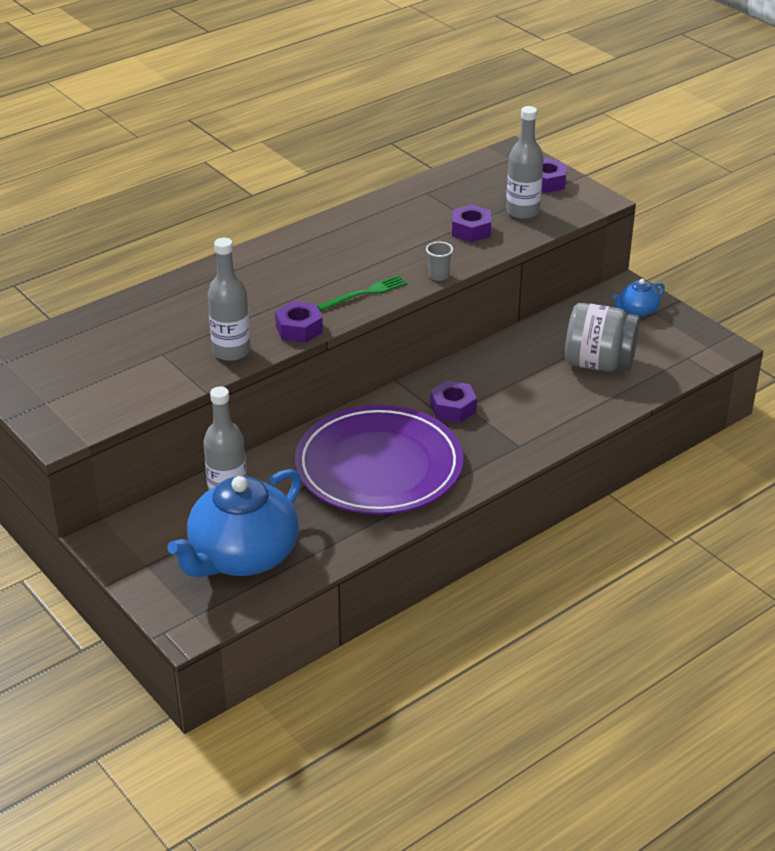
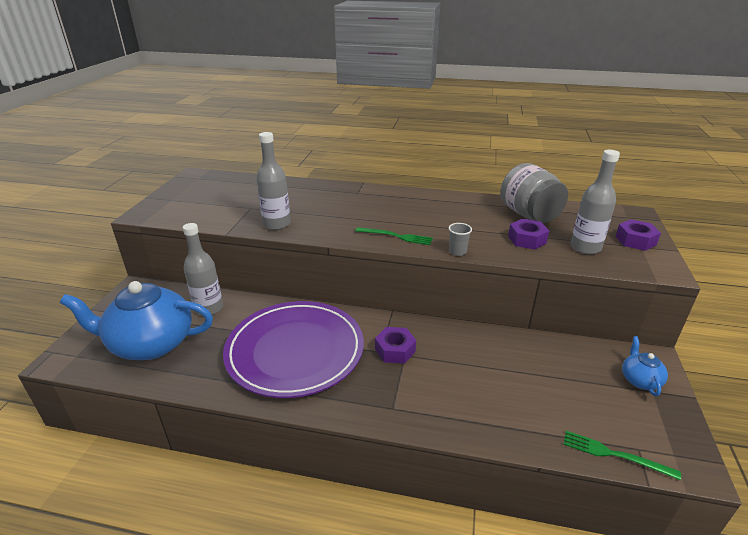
camera: 50 degrees right, 5 degrees down
(299, 329) = (327, 233): purple nut -> none
(598, 363) = (546, 396): grey jar -> grey jar (529, 215)
(637, 310) = (639, 380): blue teapot -> blue teapot turned 75 degrees clockwise
(680, 371) = (614, 454): none -> green fork

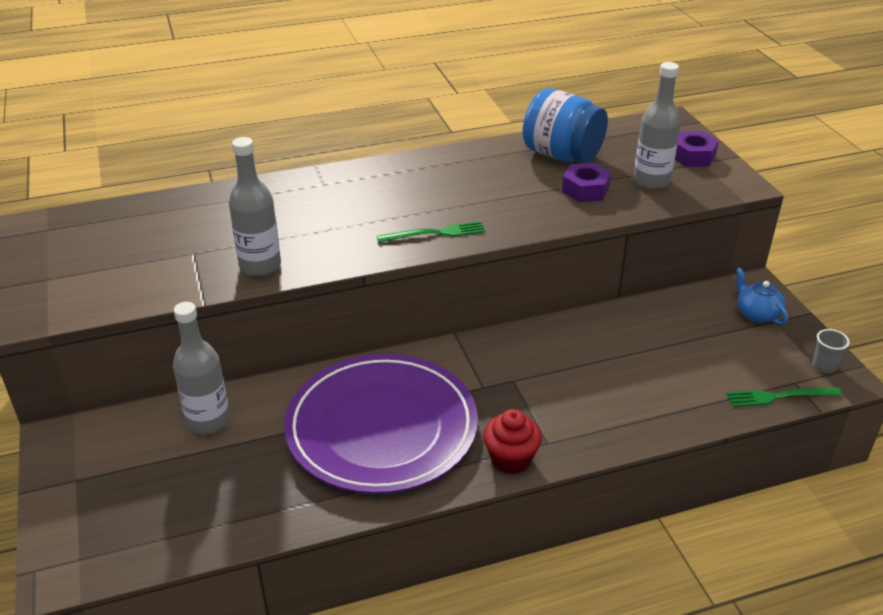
camera: 30 degrees left, 5 degrees up
(150, 344) = (175, 498): blue teapot -> none
(356, 407) = (510, 459): none -> red cupcake
(395, 350) = (498, 379): purple nut -> none
(457, 251) = (524, 230): grey cup -> grey cup (824, 366)
(529, 215) = (562, 155): grey jar -> blue jar

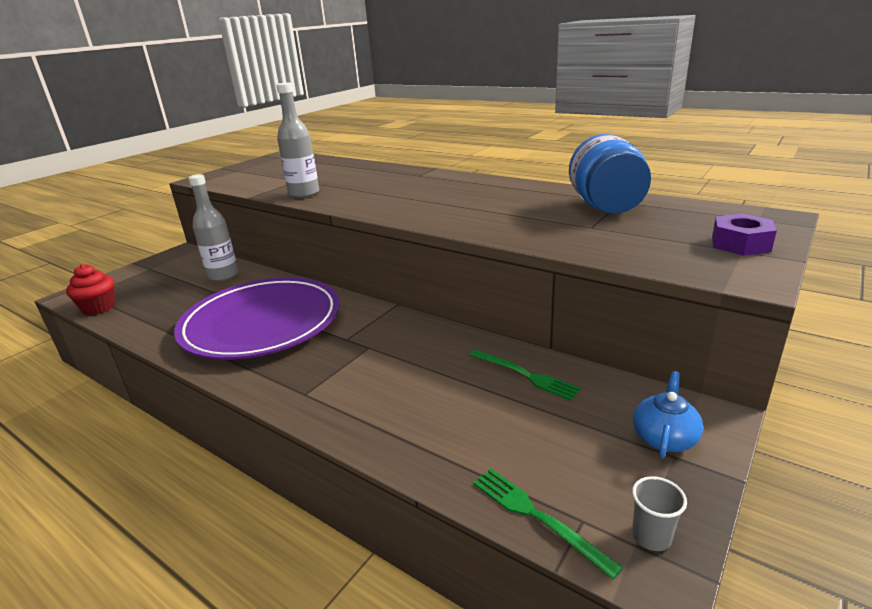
camera: 55 degrees right, 10 degrees down
(435, 233) = (412, 212): green fork -> green fork (525, 375)
(510, 459) = (268, 385): red cupcake -> red cupcake (99, 308)
(585, 190) = (572, 229): purple nut -> none
(651, 181) = (648, 243): grey bottle -> none

